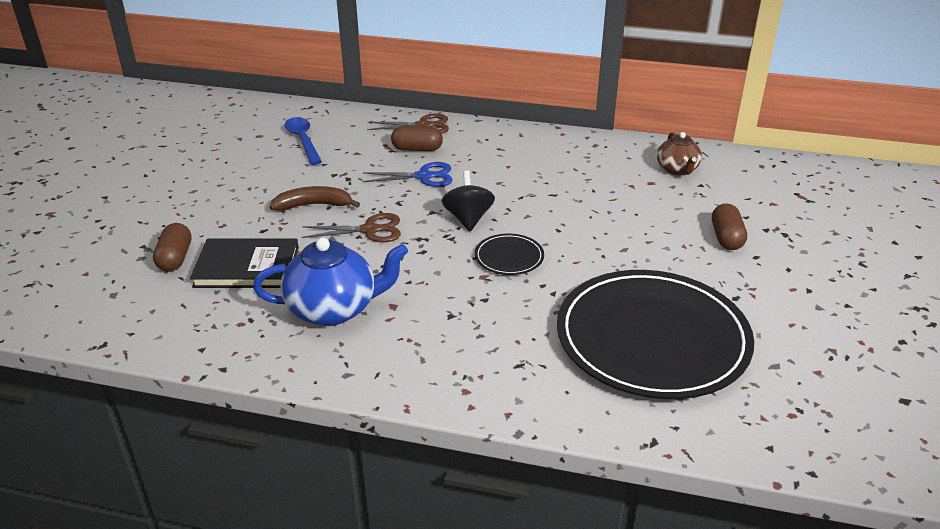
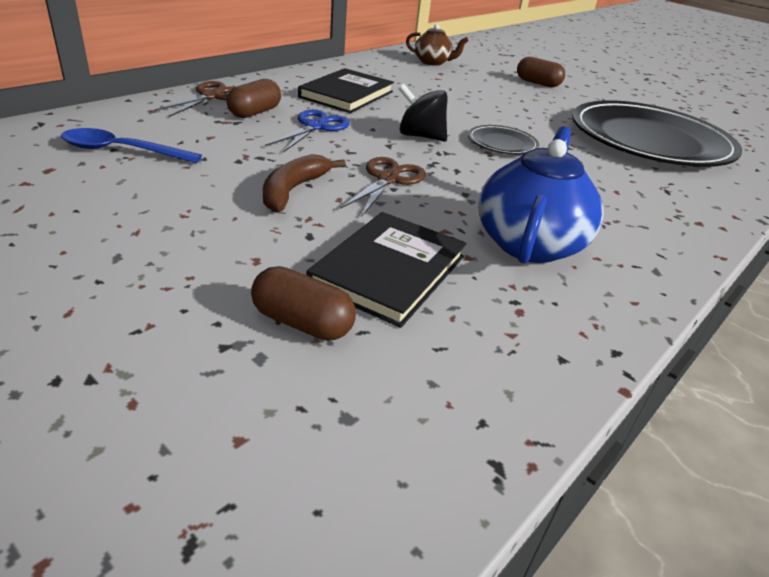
camera: 65 degrees left, 0 degrees up
(510, 164) = (346, 94): none -> black book

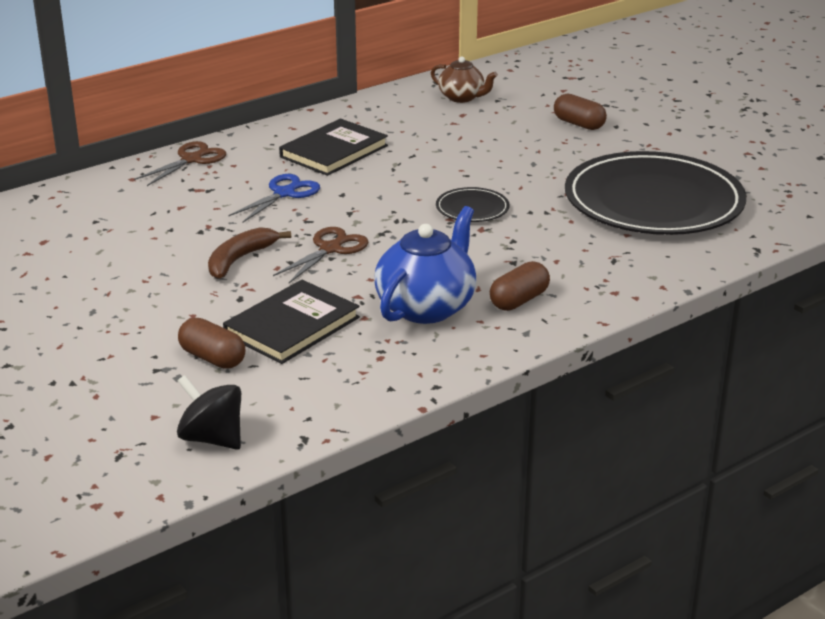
camera: 15 degrees right, 5 degrees down
(121, 151) = (102, 223): blue spoon -> none
(255, 112) = (229, 178): brown capsule -> brown capsule (519, 300)
(420, 136) = (388, 202): black spinning top -> black spinning top (212, 438)

